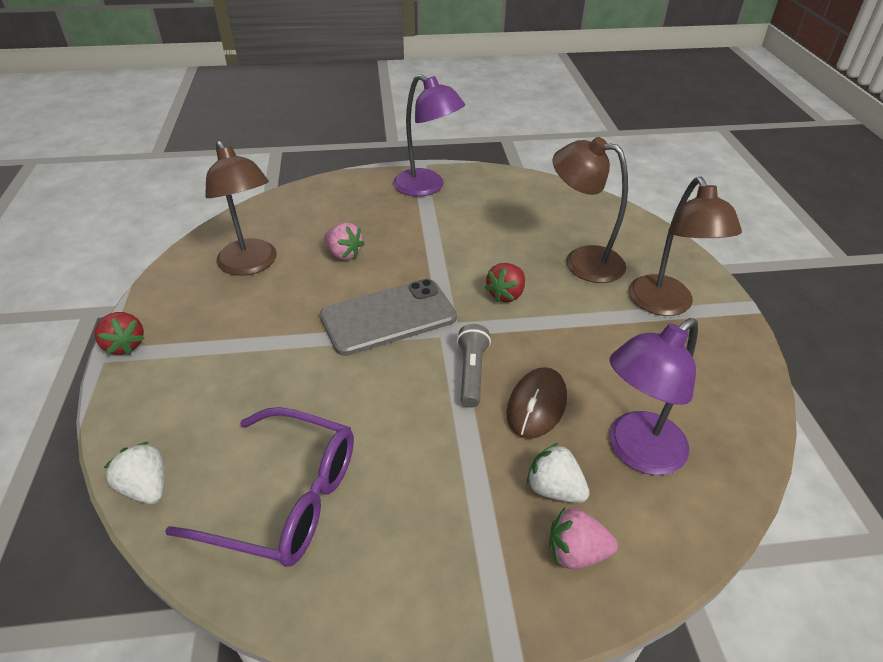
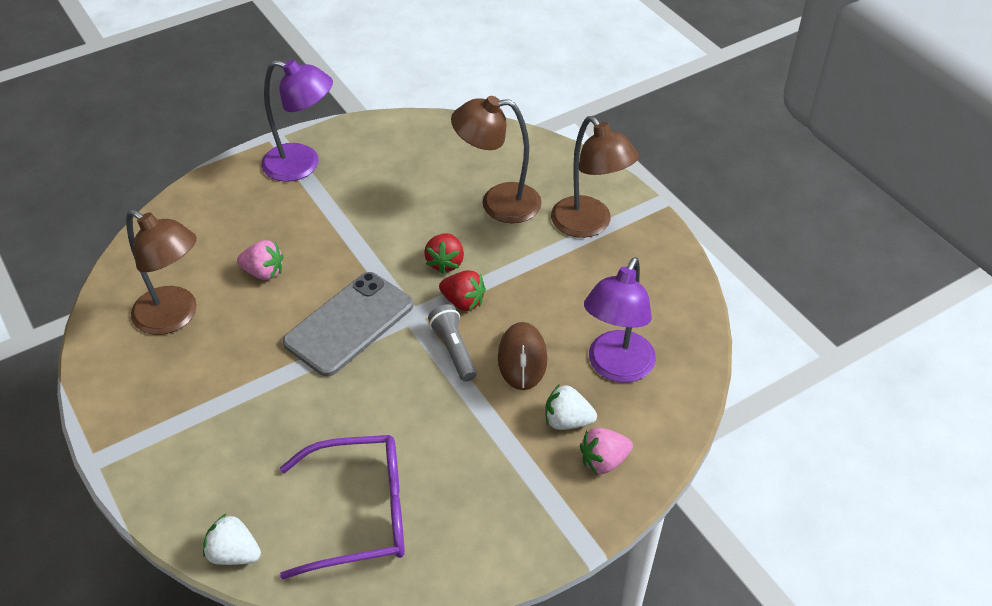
camera: 25 degrees left, 5 degrees up
(124, 345) = (108, 445): red strawberry -> red strawberry (463, 302)

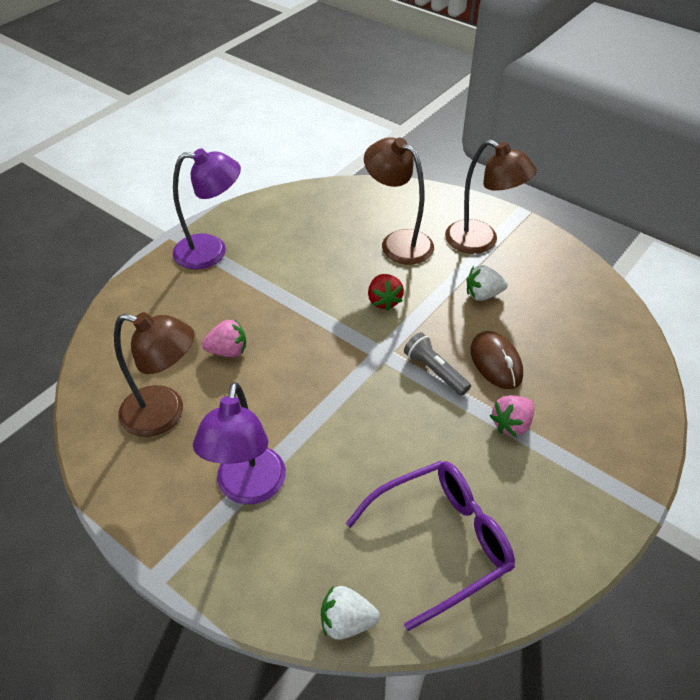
camera: 20 degrees left, 0 degrees up
(349, 324) = (331, 375): grey phone -> none
(463, 302) = (418, 329): red strawberry -> none
(498, 203) = (398, 242): brown lamp -> brown lamp turned 60 degrees clockwise
(567, 421) = (564, 403): white strawberry -> white strawberry (483, 295)
(603, 461) = (614, 428): pink strawberry -> pink strawberry (511, 424)
(616, 368) = (574, 348): purple lamp -> purple lamp (248, 488)

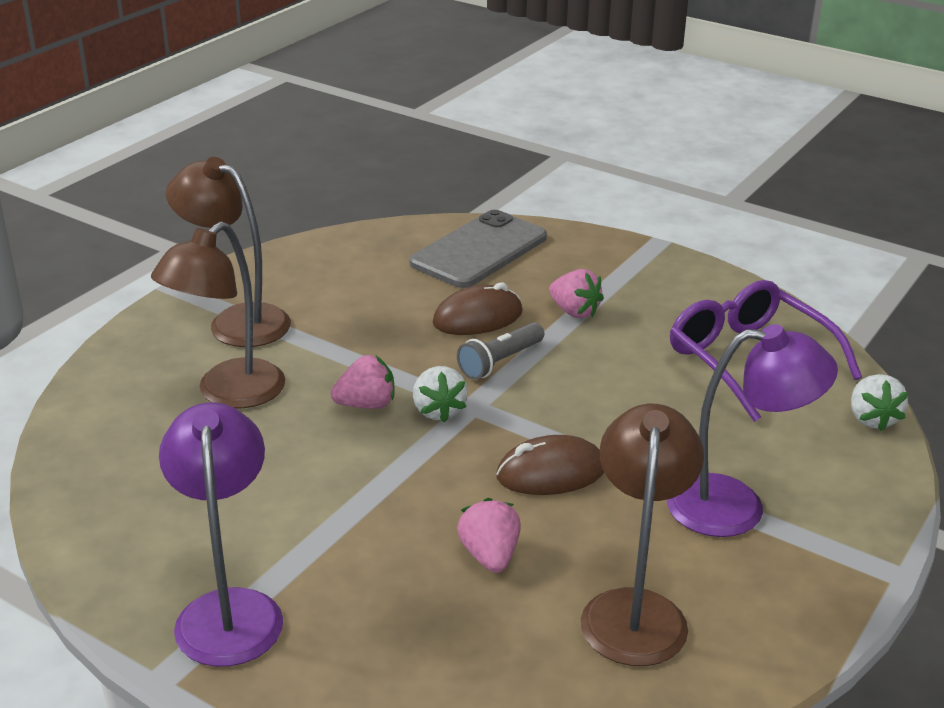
camera: 95 degrees left, 15 degrees down
(301, 387) = (551, 473): none -> brown mouse
(384, 301) = (366, 405): red strawberry -> pink strawberry
(481, 241) = (236, 321): brown lamp -> brown lamp turned 90 degrees counterclockwise
(483, 295) = (352, 323): white strawberry -> white strawberry (438, 411)
(605, 370) = (479, 250): none -> grey phone

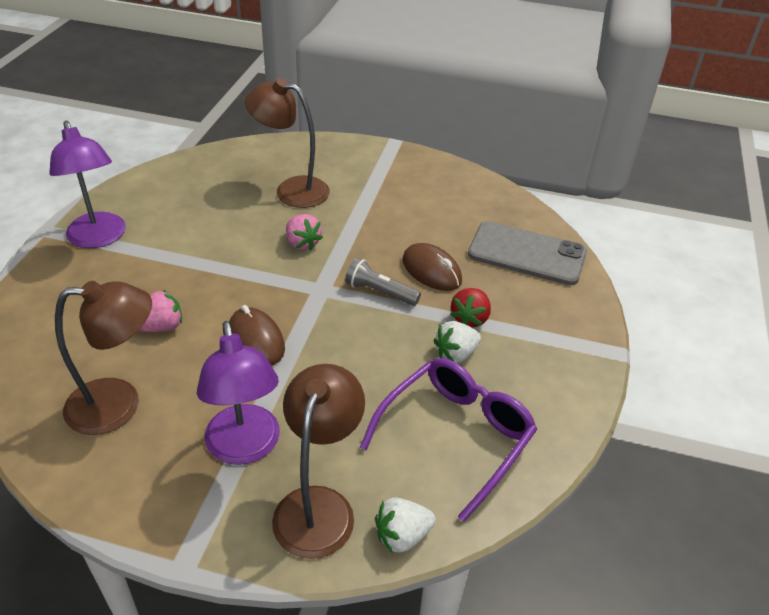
camera: 70 degrees right, 10 degrees up
(229, 610) = (99, 238): purple lamp -> purple lamp turned 90 degrees clockwise
(236, 321) = (369, 173): brown lamp -> brown lamp (318, 505)
(438, 411) = (308, 275): white strawberry -> white strawberry (456, 354)
(574, 312) = (470, 318): pink strawberry -> red strawberry

